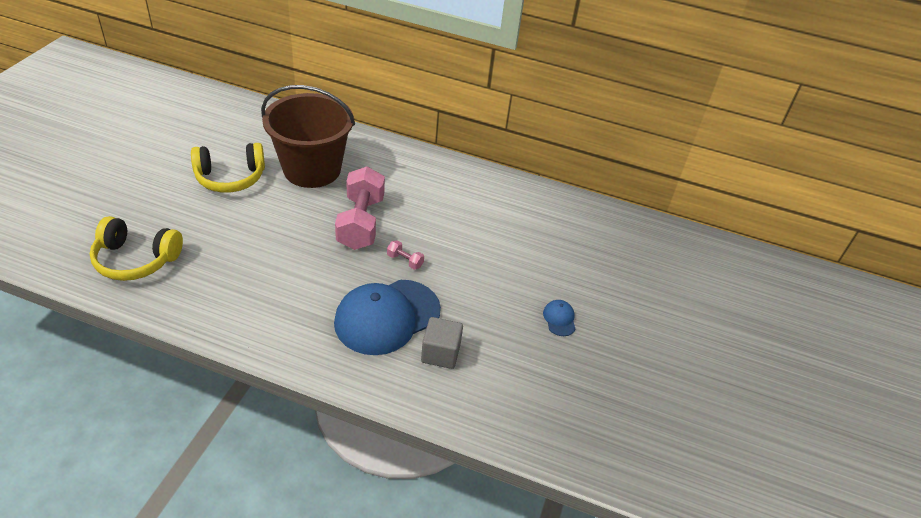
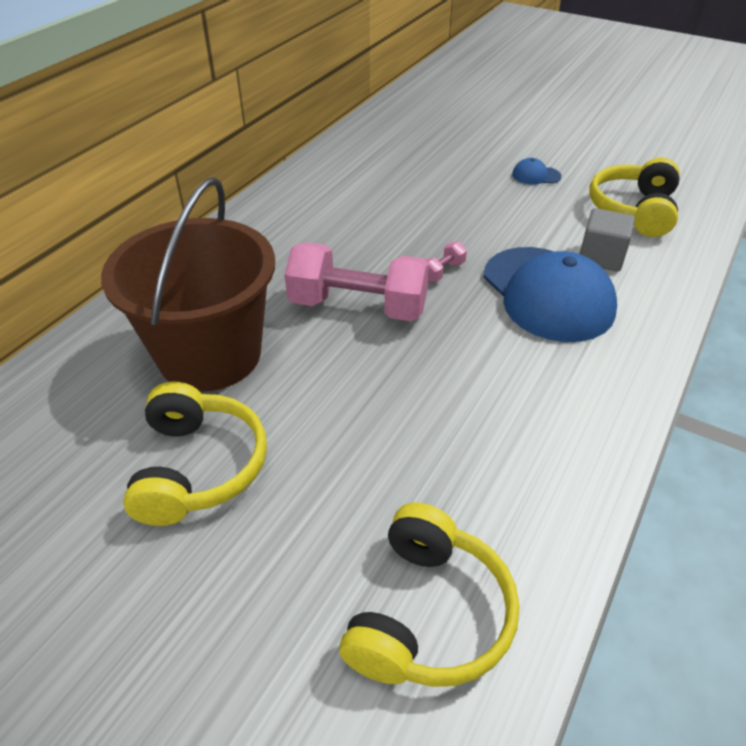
camera: 75 degrees left, 0 degrees up
(519, 384) = (633, 210): none -> yellow headphones

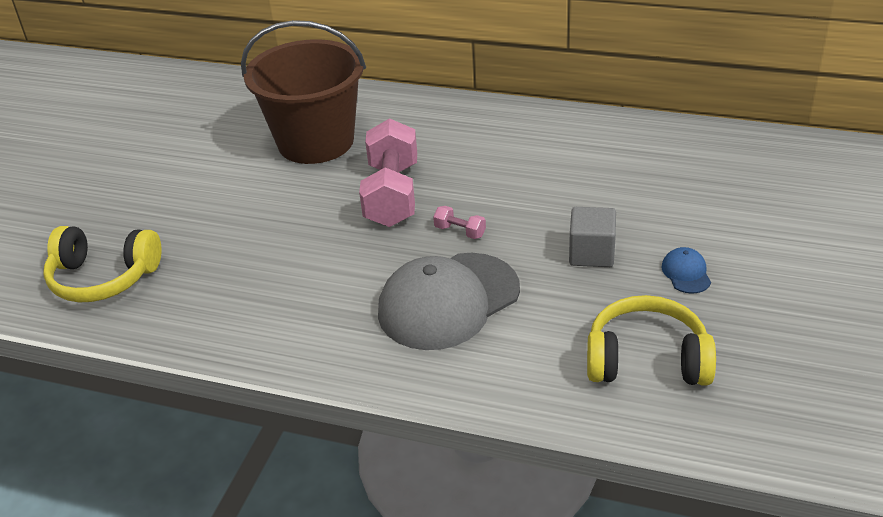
camera: 80 degrees right, 5 degrees down
(198, 467) = (210, 166): yellow headphones -> none
(547, 294) = (448, 301): blue cap -> grey cap
(601, 257) = (530, 335): grey cube -> grey cube (591, 253)

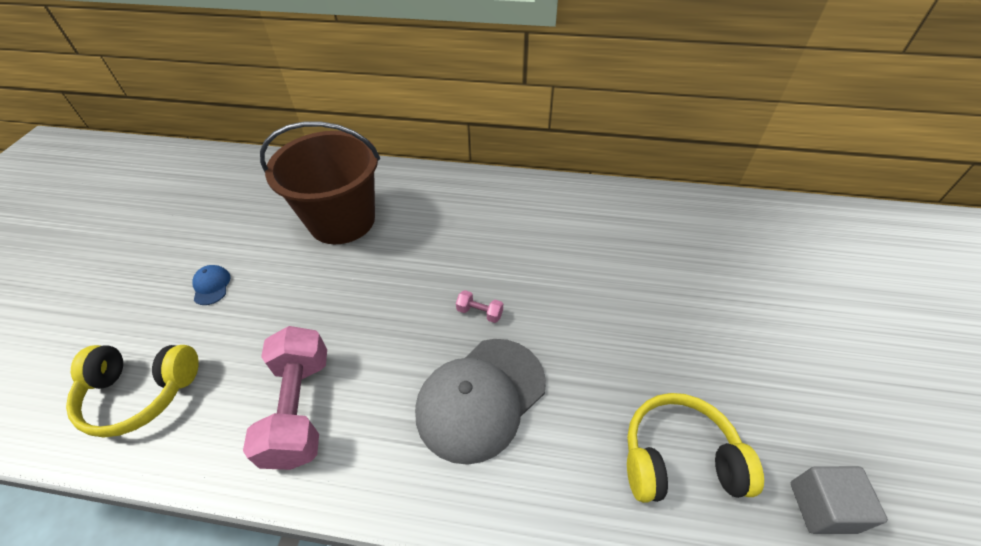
camera: 10 degrees left, 10 degrees up
(392, 195) = (414, 274): pink dumbbell -> pink dumbbell (300, 408)
(591, 253) = (600, 330): grey cube -> grey cube (822, 507)
(686, 273) = (687, 347): blue cap -> blue cap (211, 286)

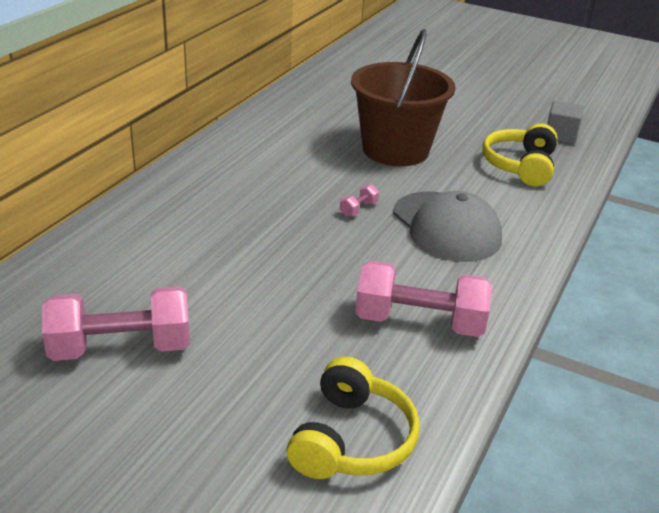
camera: 75 degrees left, 15 degrees down
(211, 286) = (207, 379): blue cap -> none
(243, 233) = (121, 348): none -> pink dumbbell
(342, 220) = (165, 267): brown bucket -> brown bucket (395, 150)

